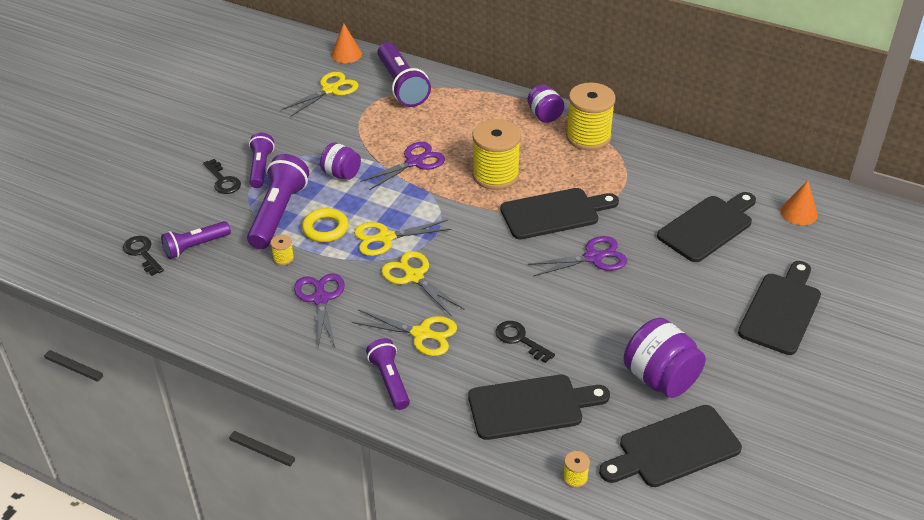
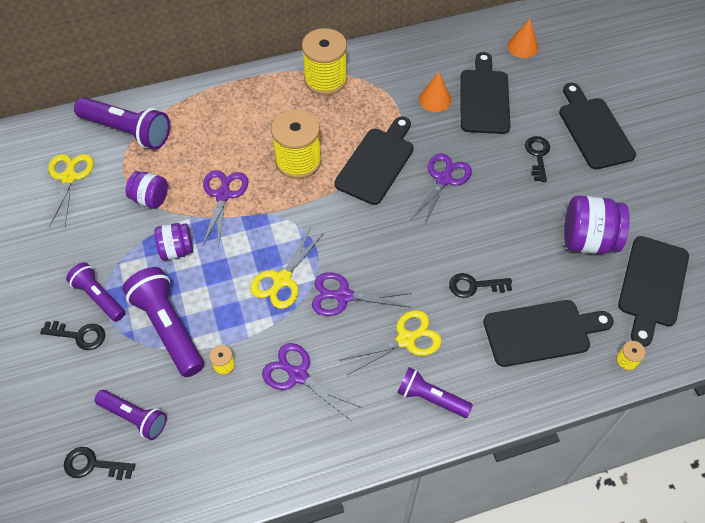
camera: 45 degrees left, 15 degrees up
(195, 246) = (134, 417): purple flashlight -> purple flashlight turned 75 degrees counterclockwise
(325, 228) = (225, 310): yellow ring -> none
(346, 54) = (41, 133): orange cone -> orange cone (435, 99)
(414, 276) = (343, 296): yellow scissors -> purple scissors
(531, 406) = (541, 332): black cutting board -> black cutting board turned 45 degrees clockwise
(544, 115) = (273, 82): purple jar -> purple jar (150, 199)
(700, 294) = (537, 155): none -> black key

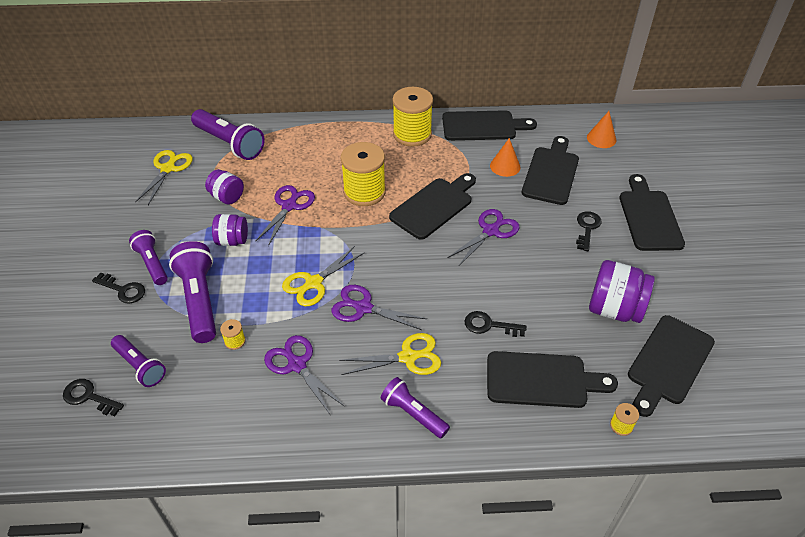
camera: 15 degrees right, 10 degrees down
(397, 55) = (483, 126): none -> black cutting board

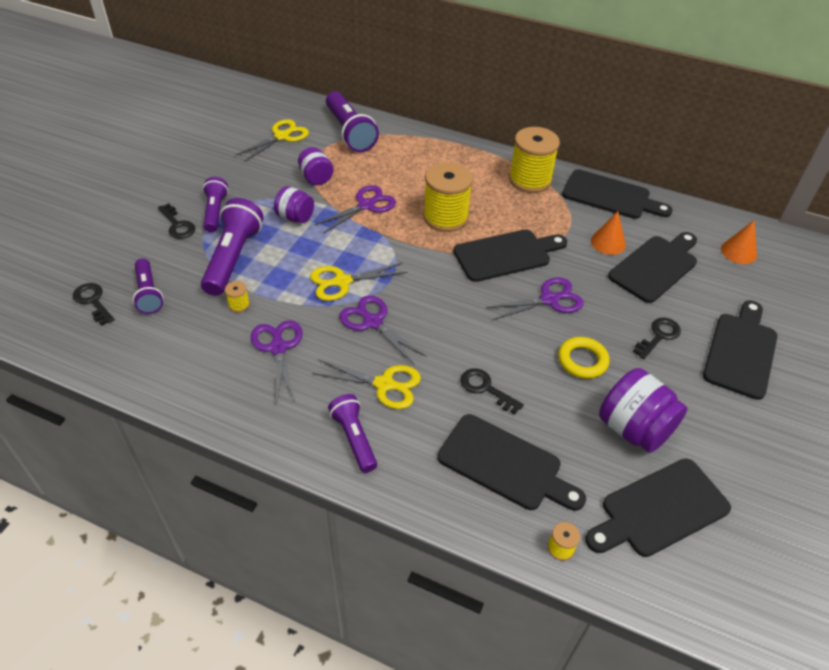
camera: 25 degrees right, 0 degrees up
(545, 271) = (582, 360): none -> yellow ring

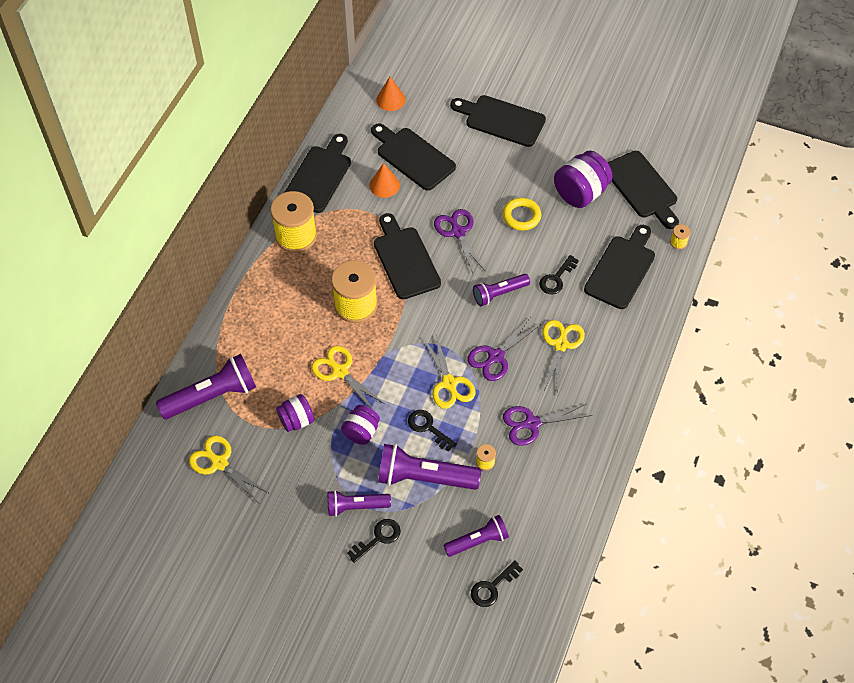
camera: 90 degrees left, 10 degrees up
(354, 438) = (613, 361): purple flashlight -> purple flashlight (499, 293)
(366, 205) = (340, 371): purple scissors -> yellow scissors
(659, 336) = (491, 166): black key -> black key (428, 428)

